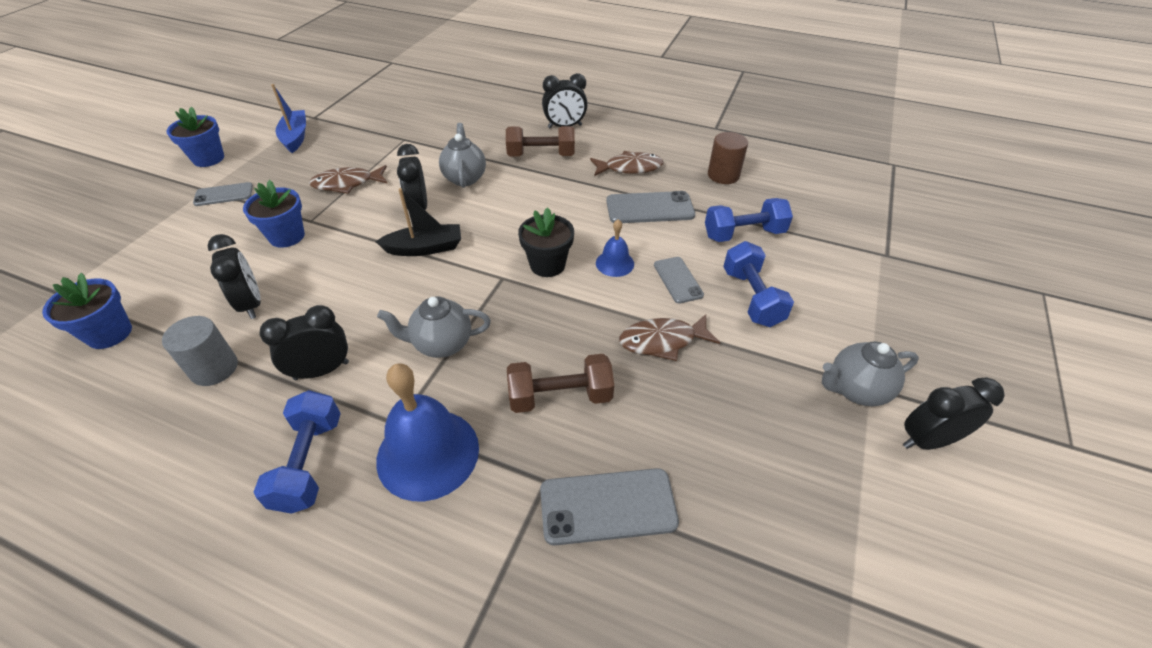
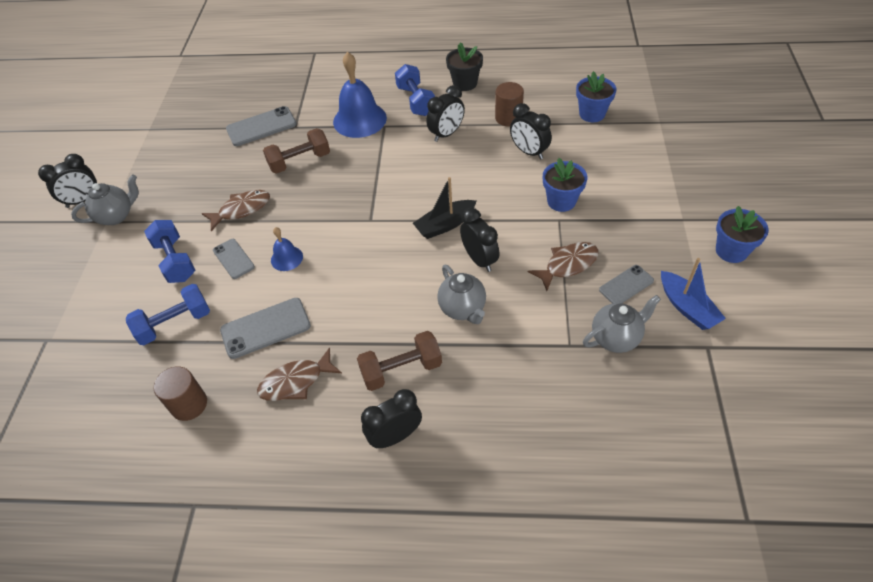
camera: 165 degrees right, 5 degrees up
(214, 368) = (508, 118): grey cylinder -> brown cylinder
(224, 194) = (660, 219): grey phone -> grey phone (626, 285)
(441, 344) = (386, 166): grey teapot -> grey teapot (616, 338)
(547, 265) = (340, 240): black flower pot -> black flower pot (465, 83)

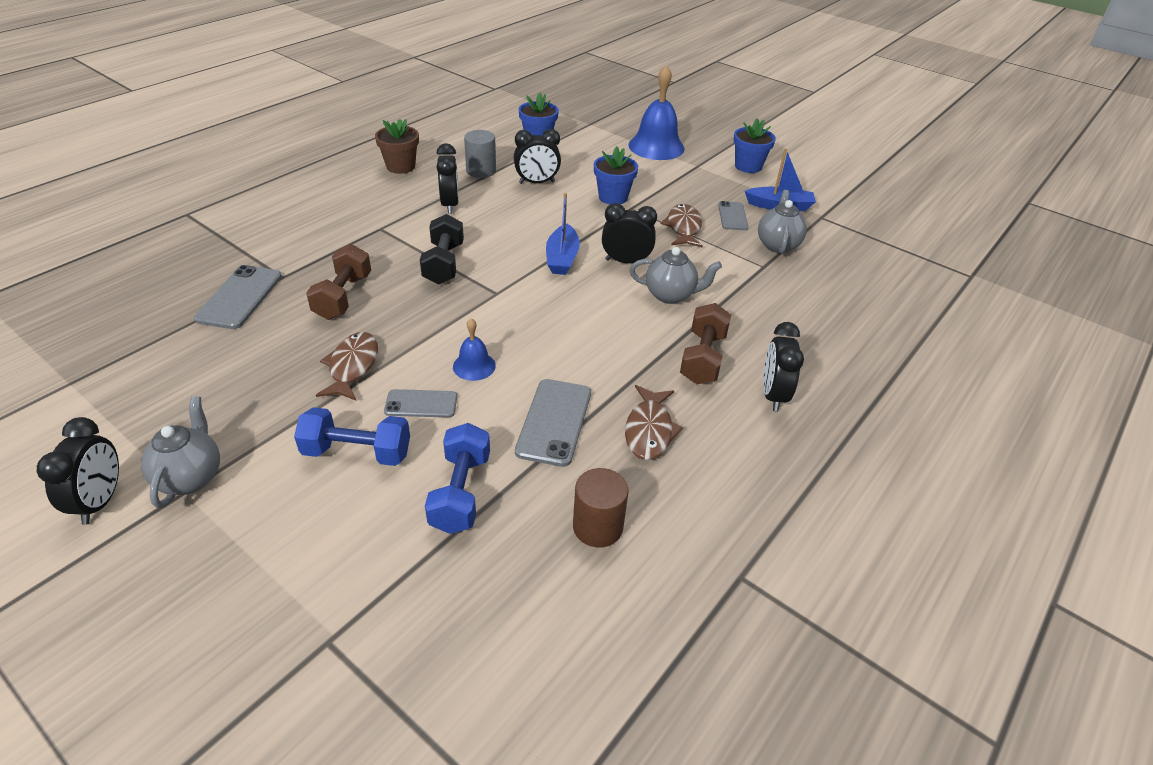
camera: 60 degrees left, 10 degrees down
(359, 120) = (346, 236): blue bell -> blue bell (656, 146)
(376, 177) = (444, 264): none -> black dumbbell
(415, 101) = (377, 198): blue dumbbell -> none
(445, 225) = (562, 258): black boat -> blue boat
(465, 83) = (400, 167): black flower pot -> brown flower pot
(508, 118) = (481, 171): brown cylinder -> grey cylinder

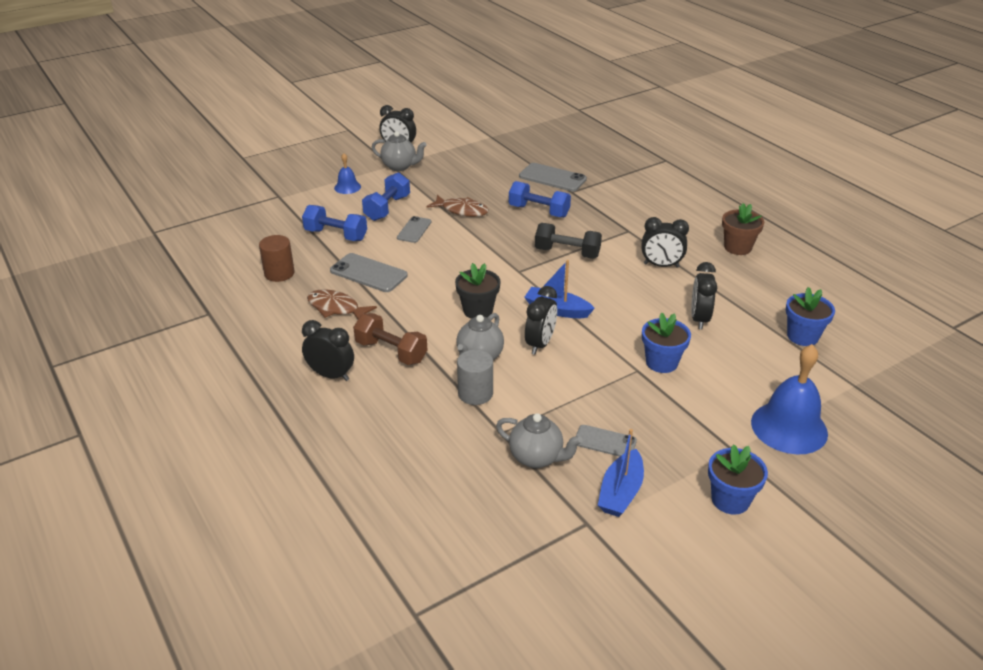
camera: 110 degrees right, 5 degrees down
(343, 297) = (539, 211): brown dumbbell -> blue dumbbell
(474, 366) = (439, 251): blue bell -> blue bell (347, 187)
(481, 171) = (727, 289): grey cylinder -> grey cylinder (475, 393)
(591, 310) = (478, 310): none -> black flower pot
(683, 228) = (589, 396): brown fish -> none

